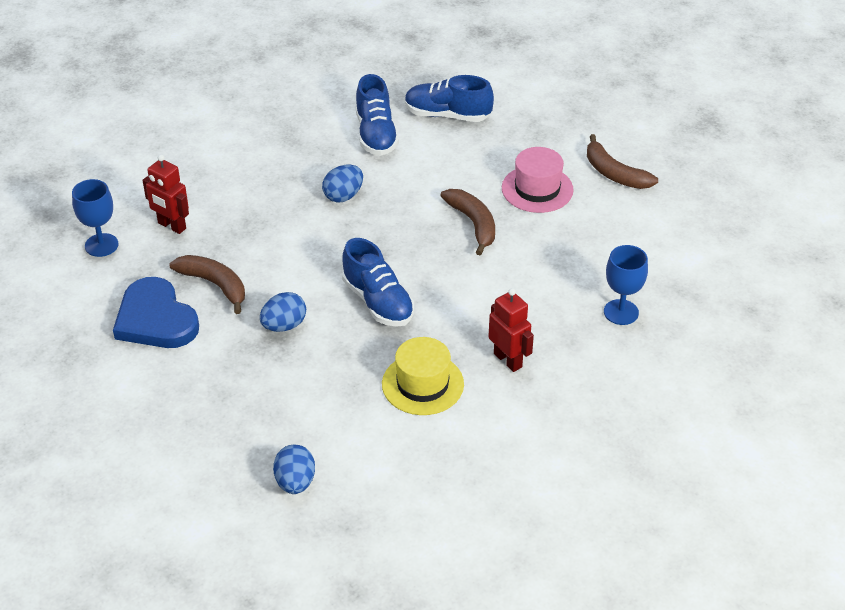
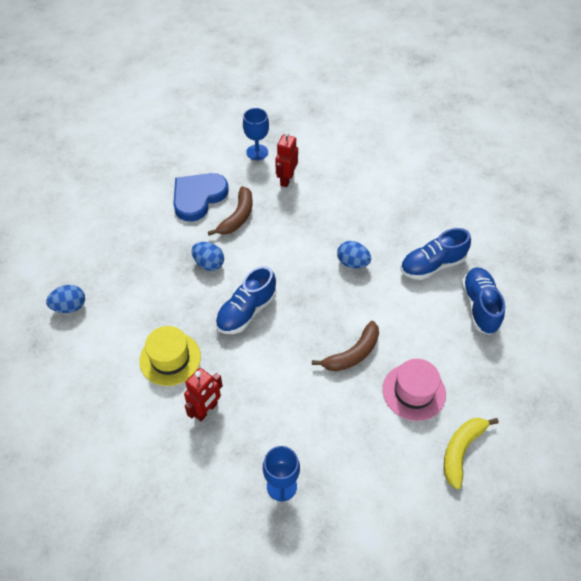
camera: 75 degrees right, 10 degrees up
(614, 173) = (461, 451): brown banana -> yellow banana

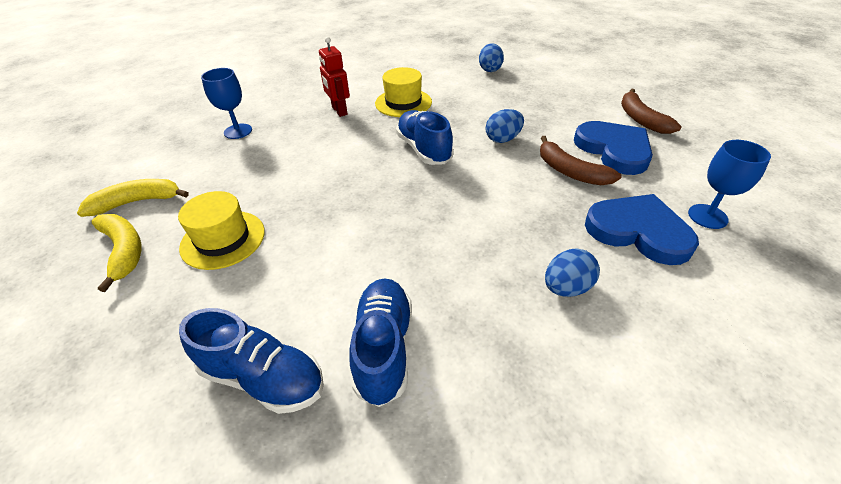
camera: 115 degrees right, 10 degrees down
(286, 179) = (638, 231): red robot -> blue heart
(352, 263) = (443, 251): blue egg -> blue egg (566, 287)
(353, 354) = (313, 207): brown banana -> brown banana (641, 119)
(414, 391) = (223, 239): pink hat -> yellow hat
(416, 490) = (137, 202): none -> yellow banana

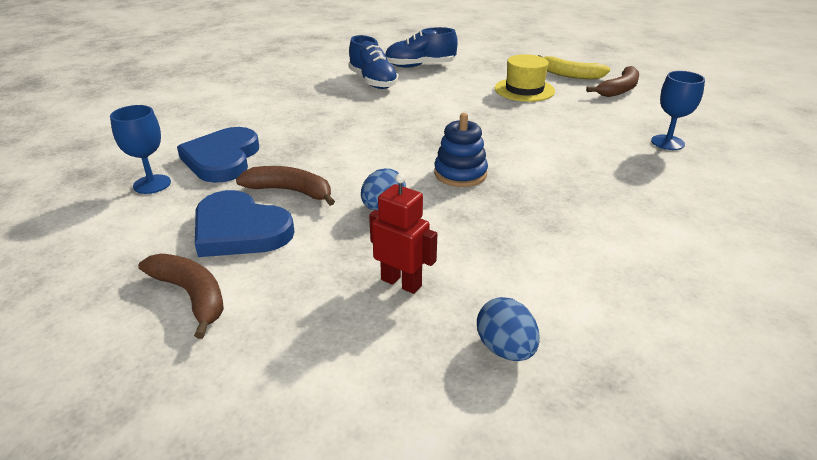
camera: 150 degrees right, 10 degrees down
(137, 202) = (619, 89): yellow banana -> brown banana
(339, 111) = (615, 190): red robot -> red robot (401, 283)
(403, 103) = (558, 224): yellow hat -> none
(424, 149) = (460, 174): blue shoe -> blue stacking toy
(566, 287) = (278, 119): blue egg -> none
(638, 231) = (222, 159): blue heart -> blue heart turned 90 degrees clockwise

